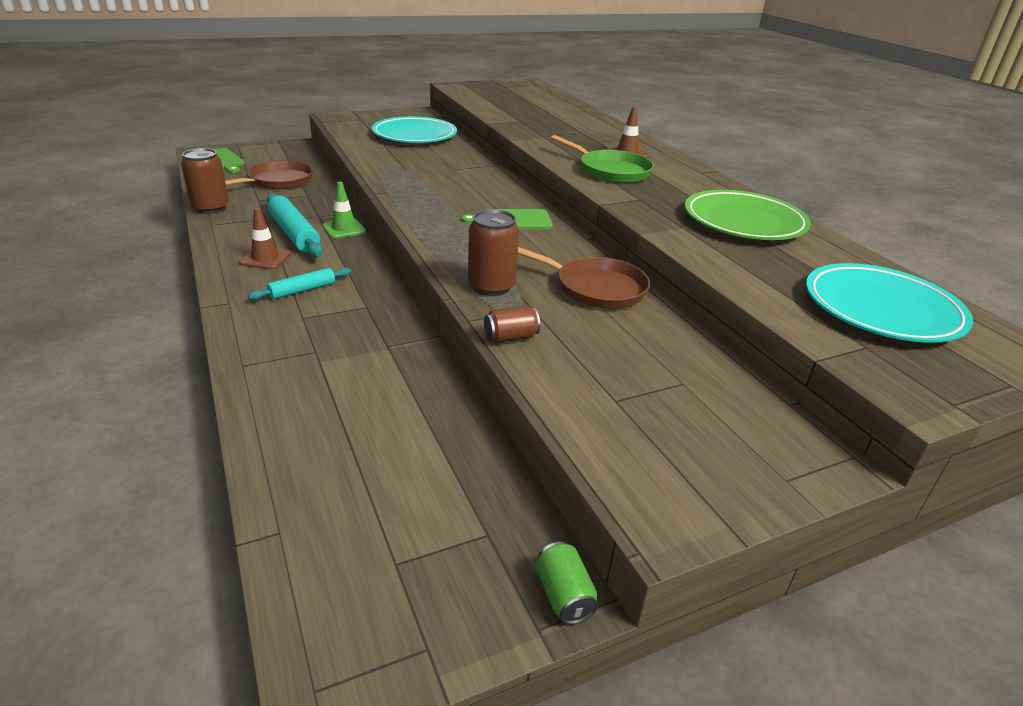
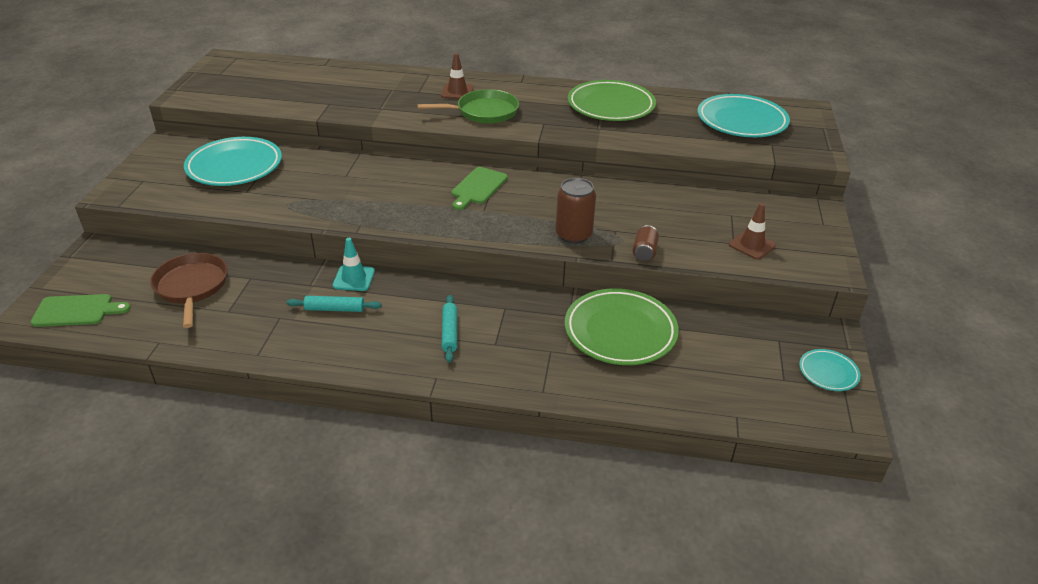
camera: 55 degrees left, 5 degrees up
(211, 208) = (213, 346): brown can -> none
(265, 258) = (370, 338): brown traffic cone -> brown traffic cone (752, 245)
(294, 234) = (335, 309): turquoise rolling pin -> turquoise rolling pin, size x0.59
(344, 229) = (354, 278): green traffic cone -> turquoise traffic cone
(387, 387) = (620, 331): none -> green plate
(451, 617) = (828, 372): none -> turquoise plate
(563, 595) = (831, 332): green can -> none
(595, 288) = (608, 197): brown pan -> none

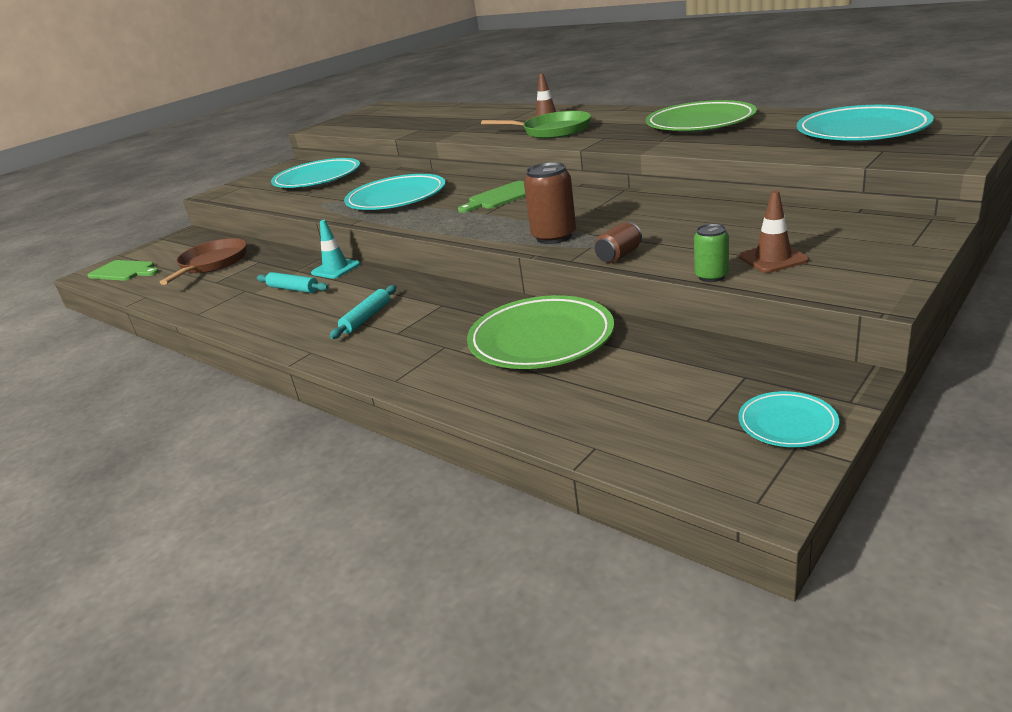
camera: 35 degrees right, 10 degrees down
(368, 194) = (396, 198): none -> turquoise plate
(726, 266) = (711, 276): none -> green can

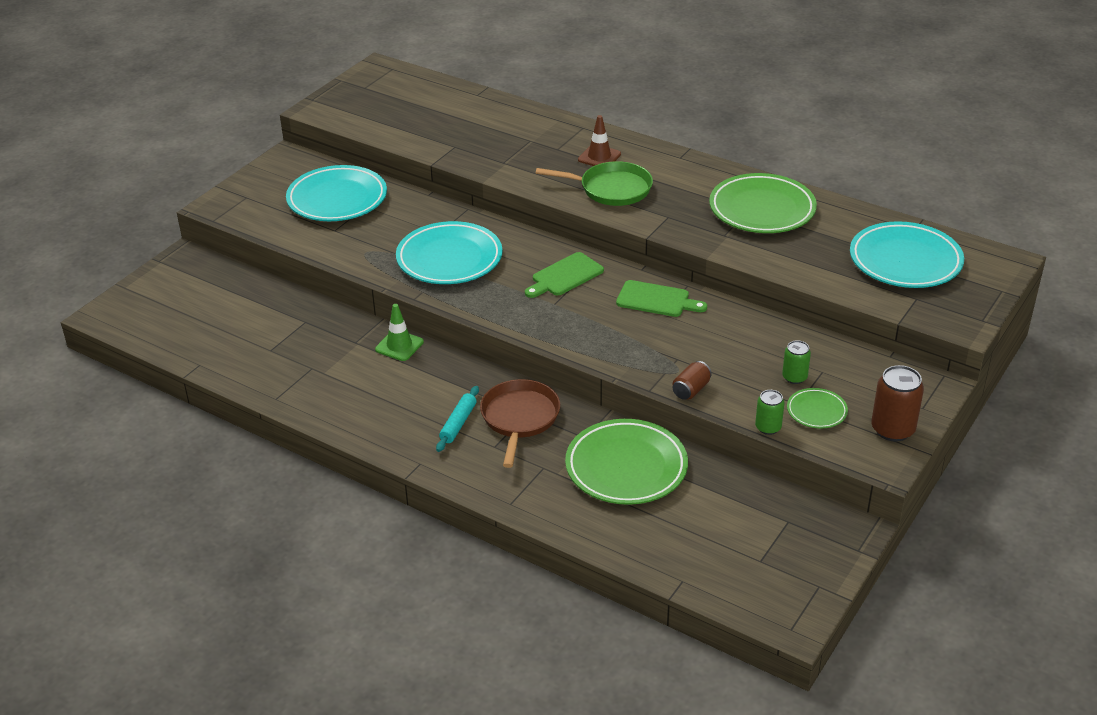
camera: 10 degrees left, 10 degrees up
(124, 271) = (145, 317): green cutting board -> green cutting board (656, 300)
(212, 264) = (250, 318): brown pan -> brown pan (519, 418)
(293, 289) = (365, 372): turquoise rolling pin -> none
(335, 269) = (399, 346): turquoise traffic cone -> green traffic cone
(554, 237) = (629, 353): brown can -> brown can (892, 429)
(743, 236) = (794, 377): none -> green can
(773, 259) = (816, 411): brown traffic cone -> green plate
(787, 424) = (814, 567): turquoise plate -> none

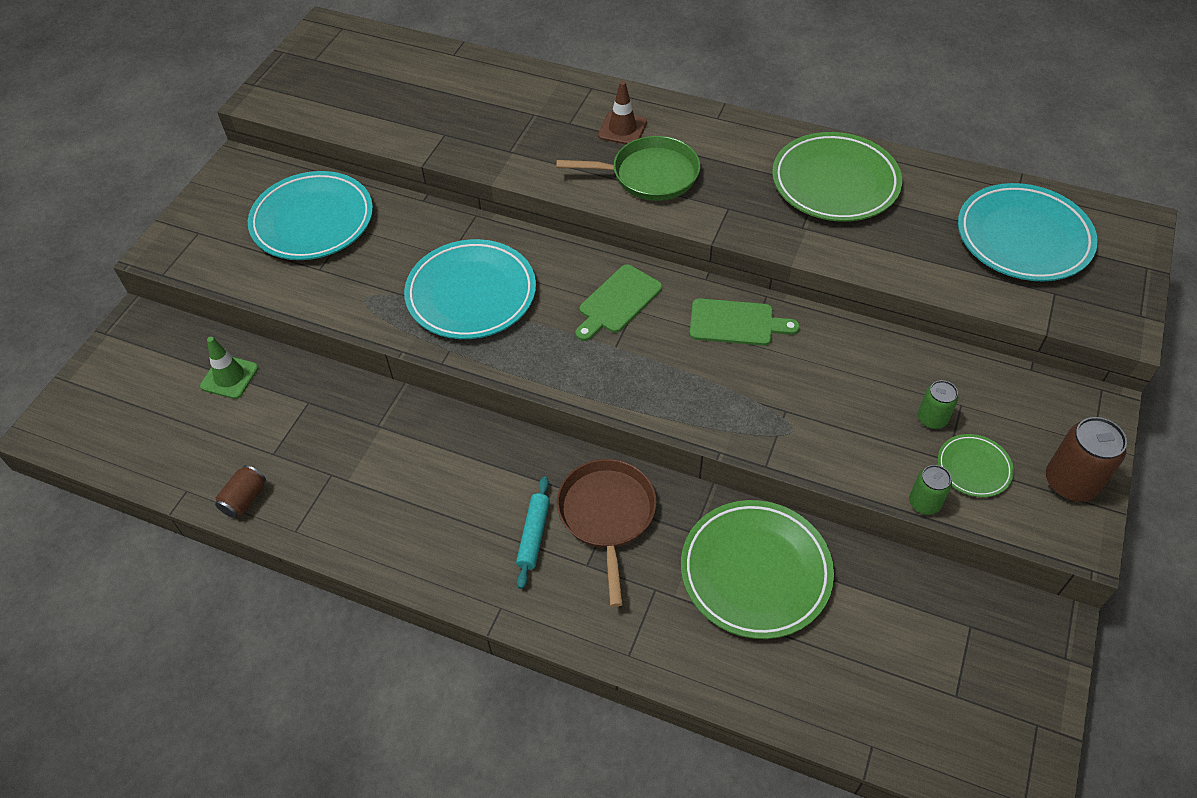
camera: 10 degrees left, 15 degrees up
(399, 346) = (433, 423): green traffic cone -> green traffic cone (229, 377)
(691, 390) = (816, 457): brown can -> brown can (245, 499)

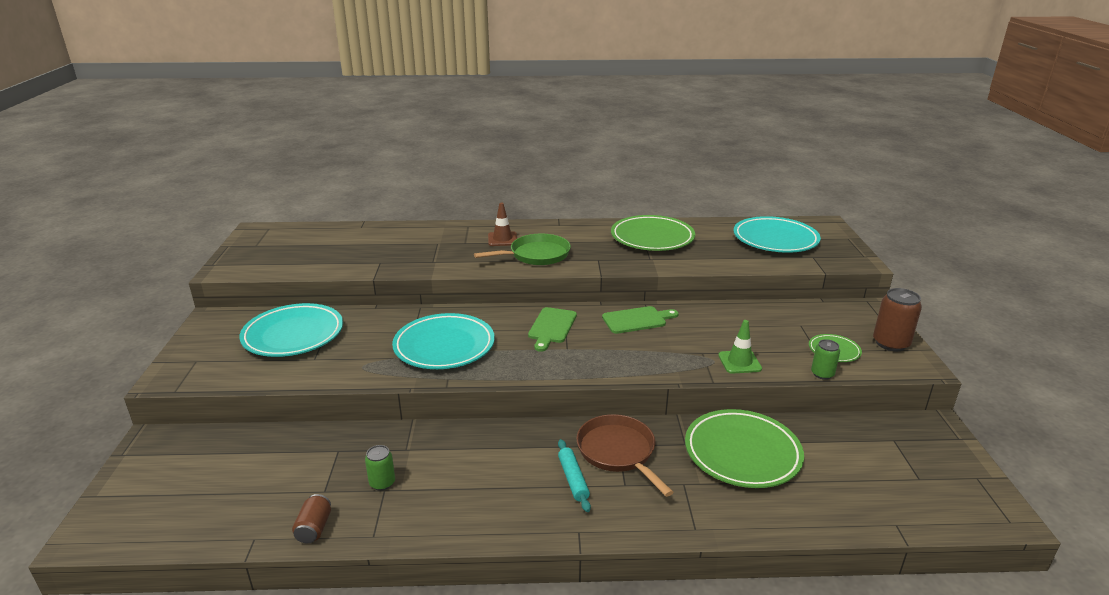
camera: 25 degrees left, 25 degrees down
(229, 377) = (258, 453): green traffic cone -> green traffic cone (739, 362)
(932, 419) = (790, 335): green can -> green can (382, 483)

